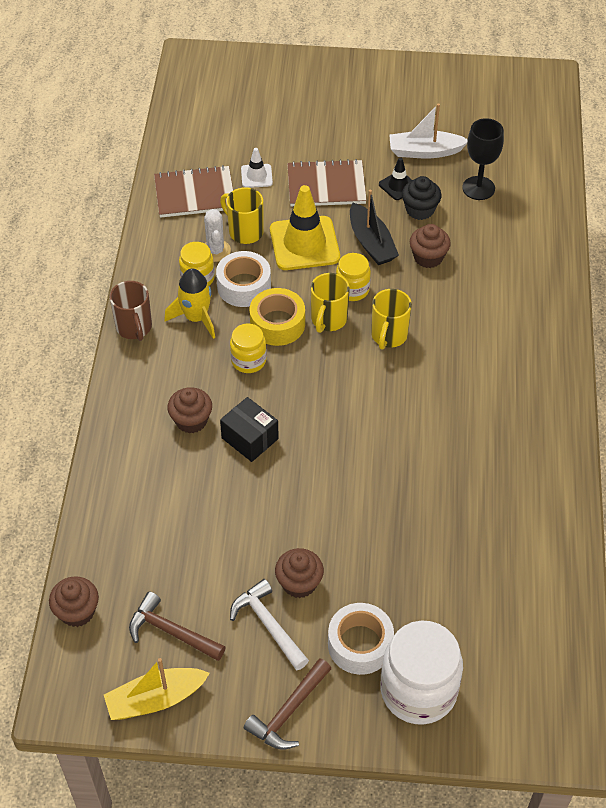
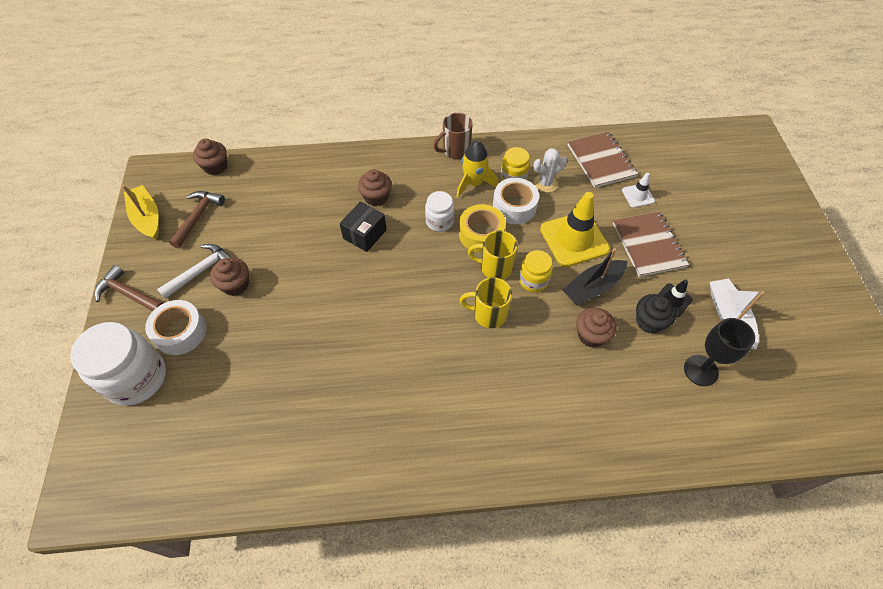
camera: 80 degrees right, 5 degrees up
(245, 231) = (572, 198): yellow mug -> none
(248, 360) = (439, 221): yellow jar -> white jar

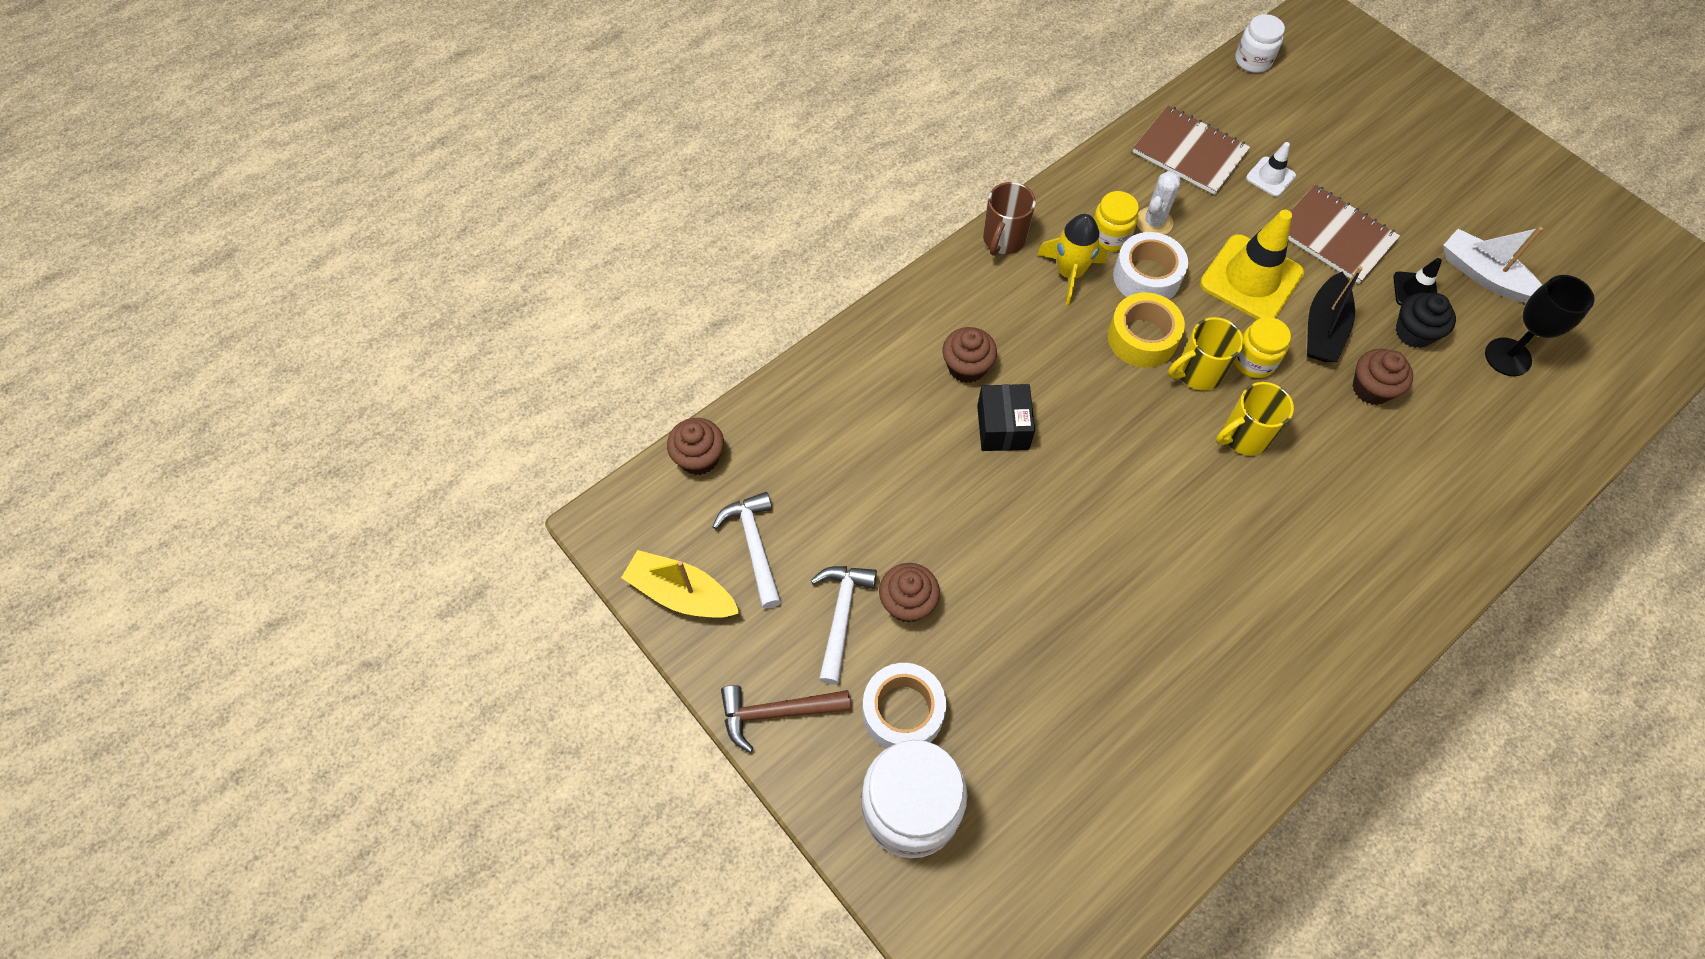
camera: 35 degrees left, 5 degrees up
(198, 217) = (754, 546): brown hammer -> white hammer
(439, 221) = (1077, 352): white jar -> white jar (1253, 60)

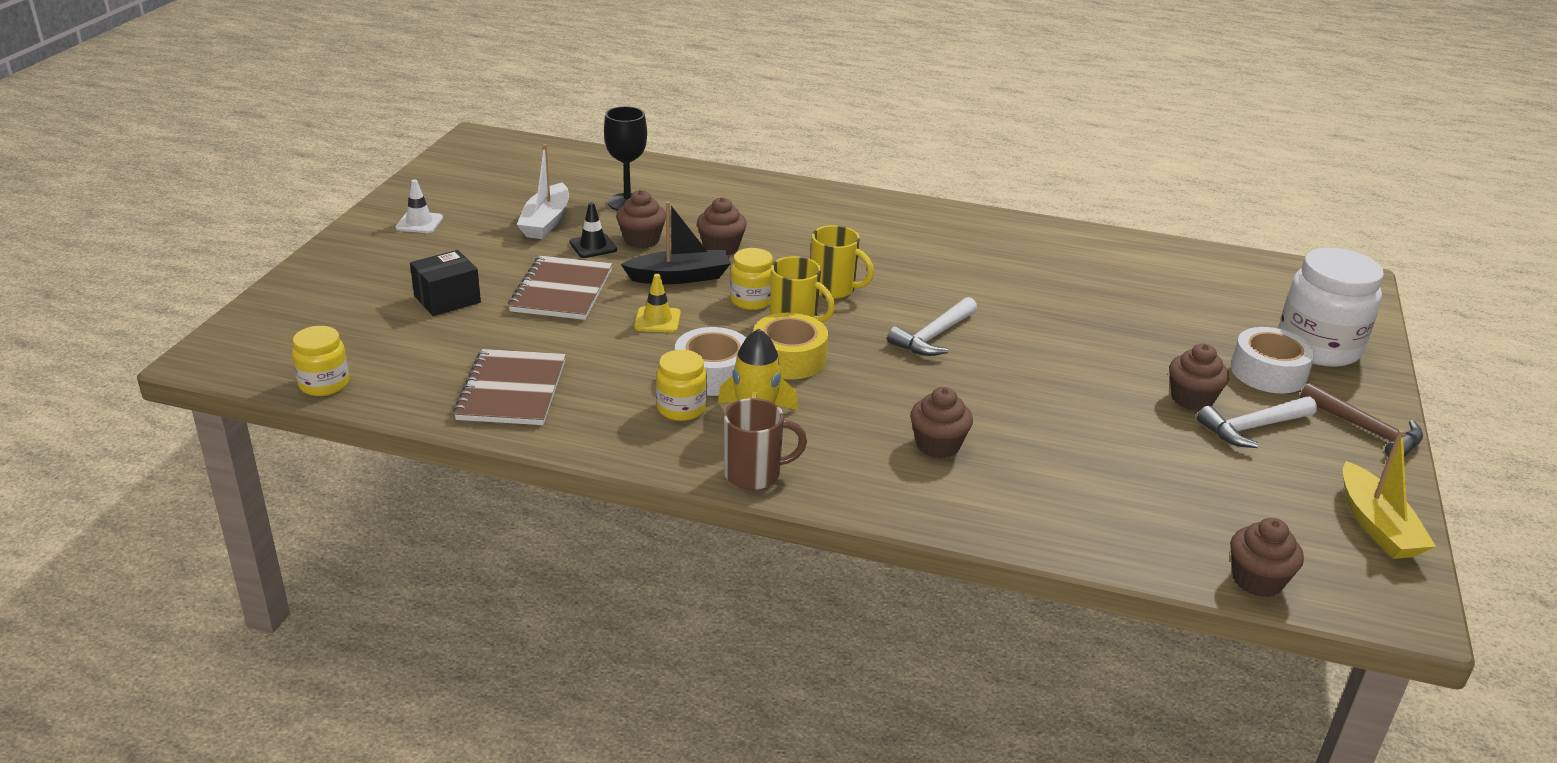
camera: 125 degrees left, 30 degrees down
(754, 546) = (1275, 501): white hammer -> white hammer (933, 336)
(1002, 427) = (974, 404): black box -> black box (447, 299)
(1154, 222) = (635, 387): white cactus -> none
(1251, 279) = (657, 320): yellow traffic cone -> yellow traffic cone, size x0.50
(1253, 60) = (324, 384): white jar -> yellow jar
(1270, 177) = (510, 337): white traffic cone -> white traffic cone (419, 223)
(1414, 332) = (641, 240): black cupcake -> brown cupcake

